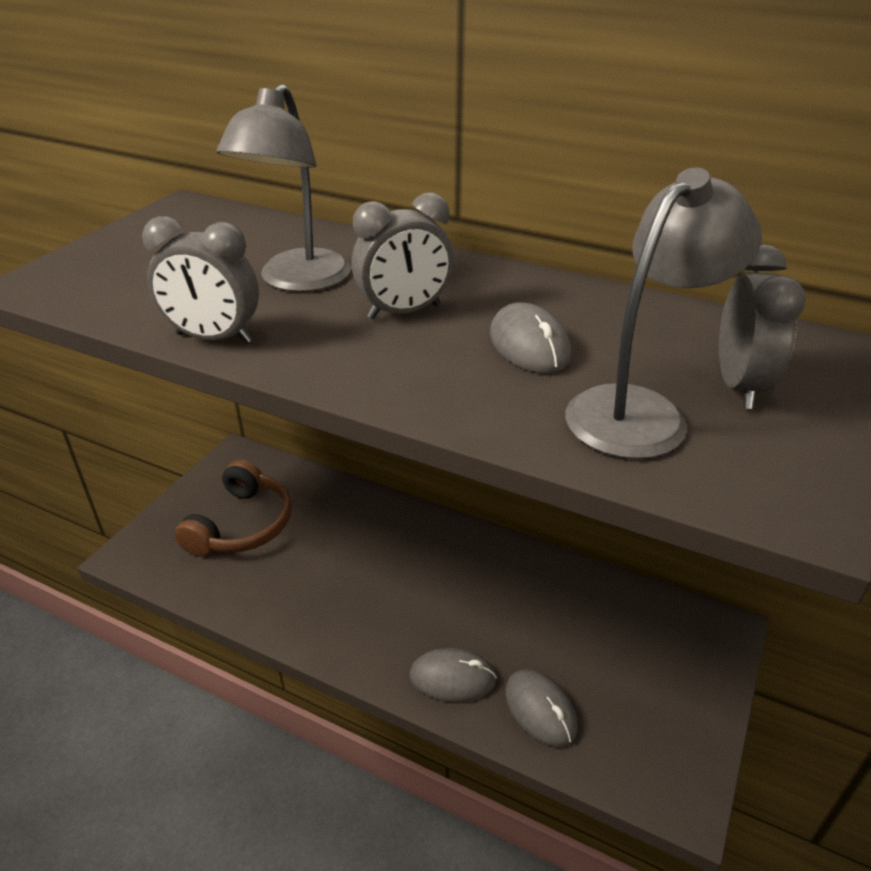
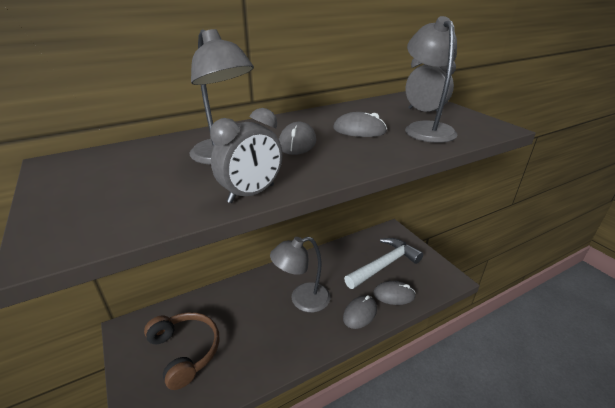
camera: 55 degrees left, 5 degrees down
(404, 312) = (297, 143): grey clock -> grey mouse
(417, 589) = (302, 300): none -> grey lamp
(604, 661) = (384, 265): none -> white hammer

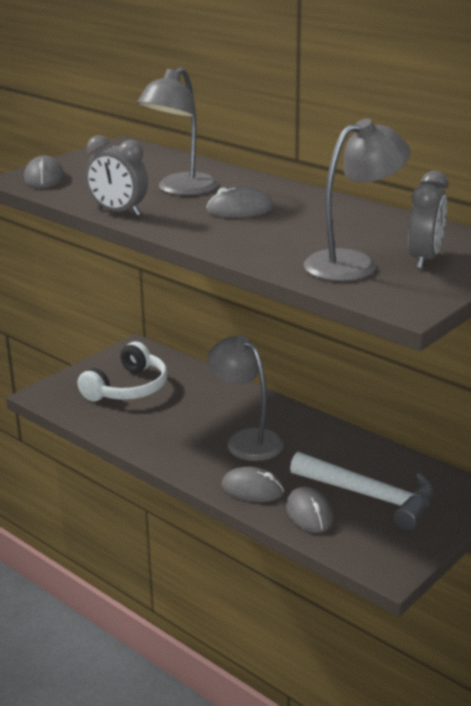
camera: 70 degrees right, 5 degrees down
(185, 351) = (128, 388): brown headphones -> white headphones
(359, 130) = (308, 231): grey mouse -> grey mouse (44, 178)

